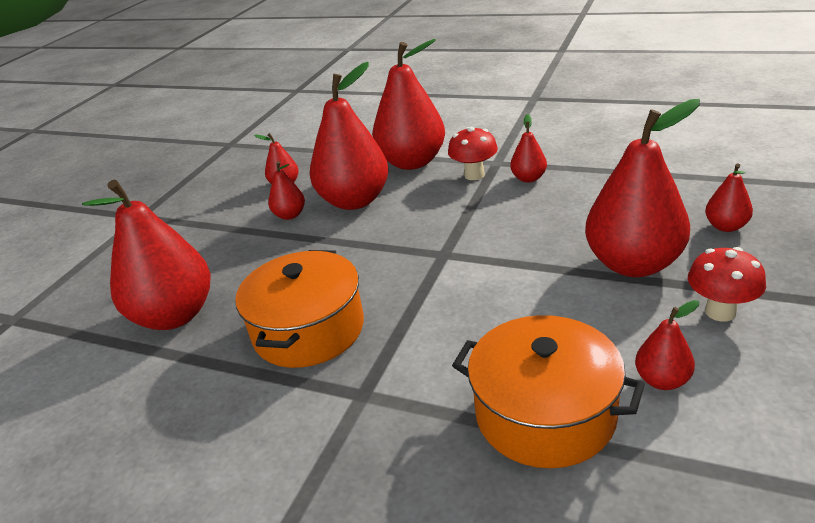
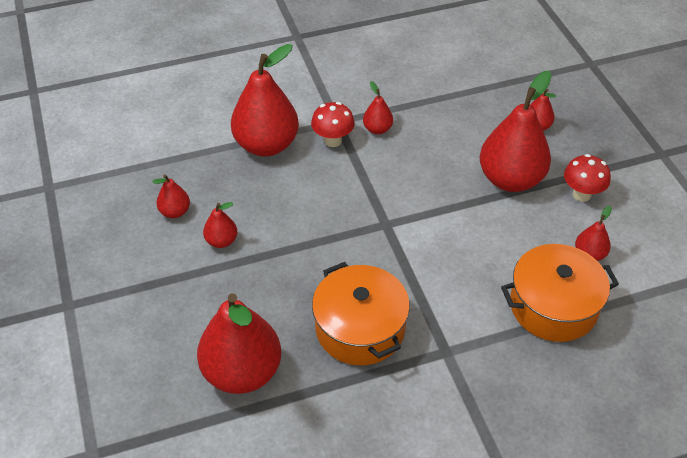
camera: 45 degrees left, 15 degrees up
(354, 201) = (262, 204): red pear -> none

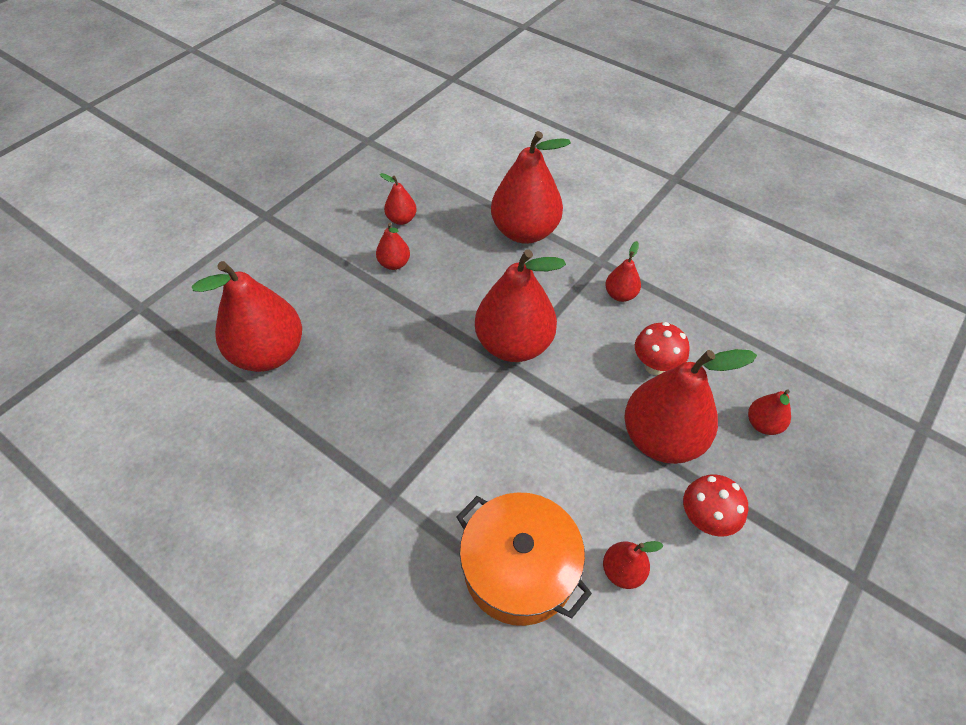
camera: 55 degrees right, 5 degrees up
(333, 140) = (573, 271): red mushroom -> red mushroom (655, 366)
(360, 328) = (370, 411): orange pot -> none
(370, 211) = (514, 344): none -> red pear

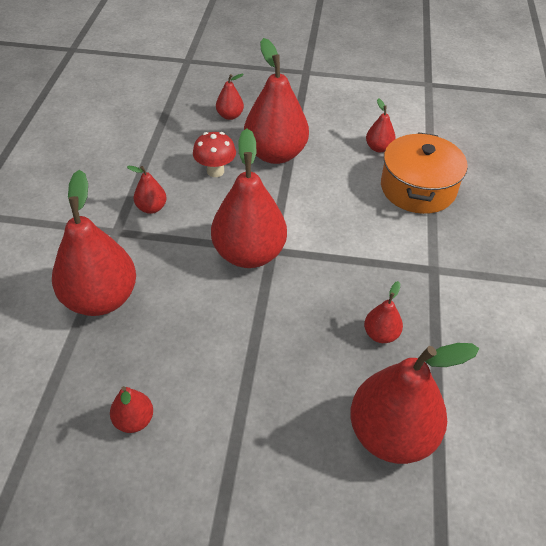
camera: 120 degrees left, 5 degrees down
(394, 264) = (208, 389): red pear -> red pear (381, 334)
(705, 519) = (318, 125): red mushroom -> none

